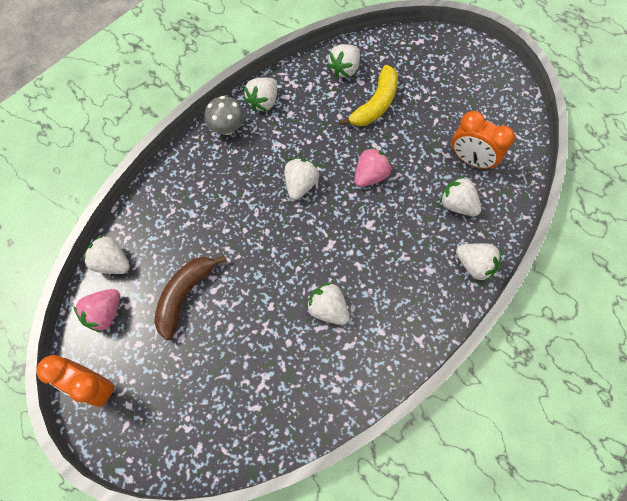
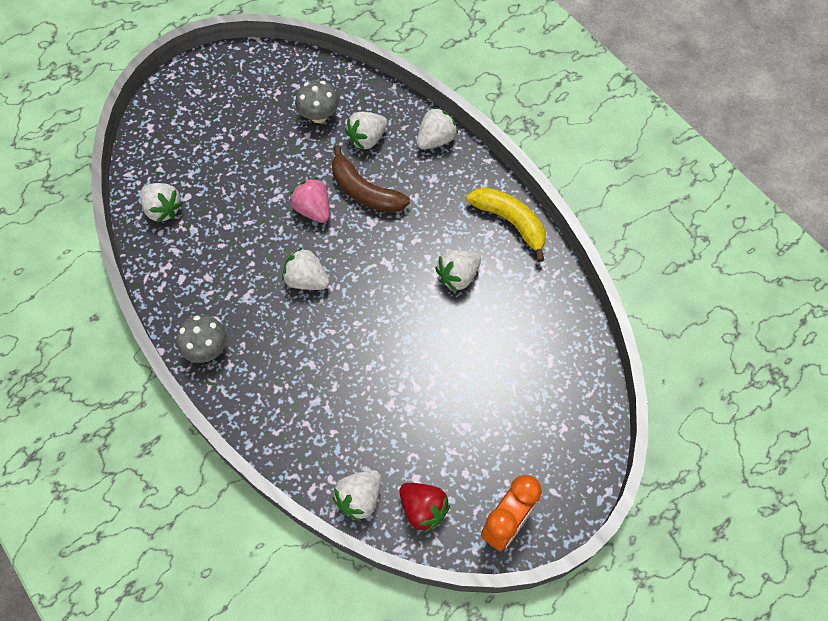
camera: 80 degrees left, 5 degrees down
(105, 313) = (423, 509): pink strawberry -> red strawberry
(185, 295) = (416, 417): brown banana -> brown banana (364, 191)
(263, 102) = (181, 304): white strawberry -> none
(375, 104) = (222, 188): yellow banana -> yellow banana (510, 222)
(470, 160) = (319, 115): orange clock -> grey mushroom

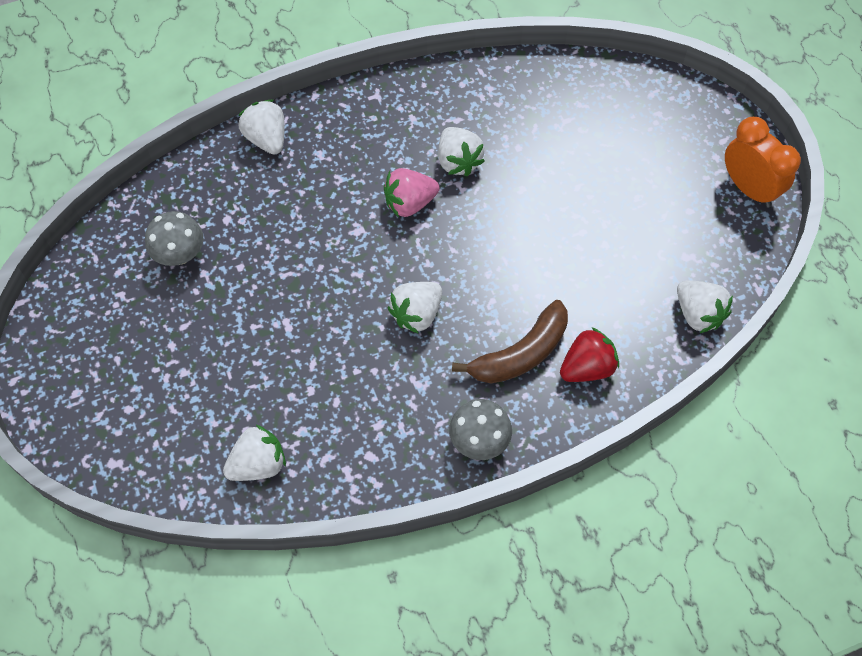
camera: 75 degrees left, 0 degrees up
(313, 210) = (320, 288): pink strawberry -> pink strawberry (409, 203)
(364, 191) = (313, 227): brown banana -> brown banana (520, 353)
(367, 139) = (237, 209): white strawberry -> none
(423, 509) = (721, 258): red strawberry -> red strawberry (587, 367)
(510, 222) = (405, 95): yellow banana -> none

